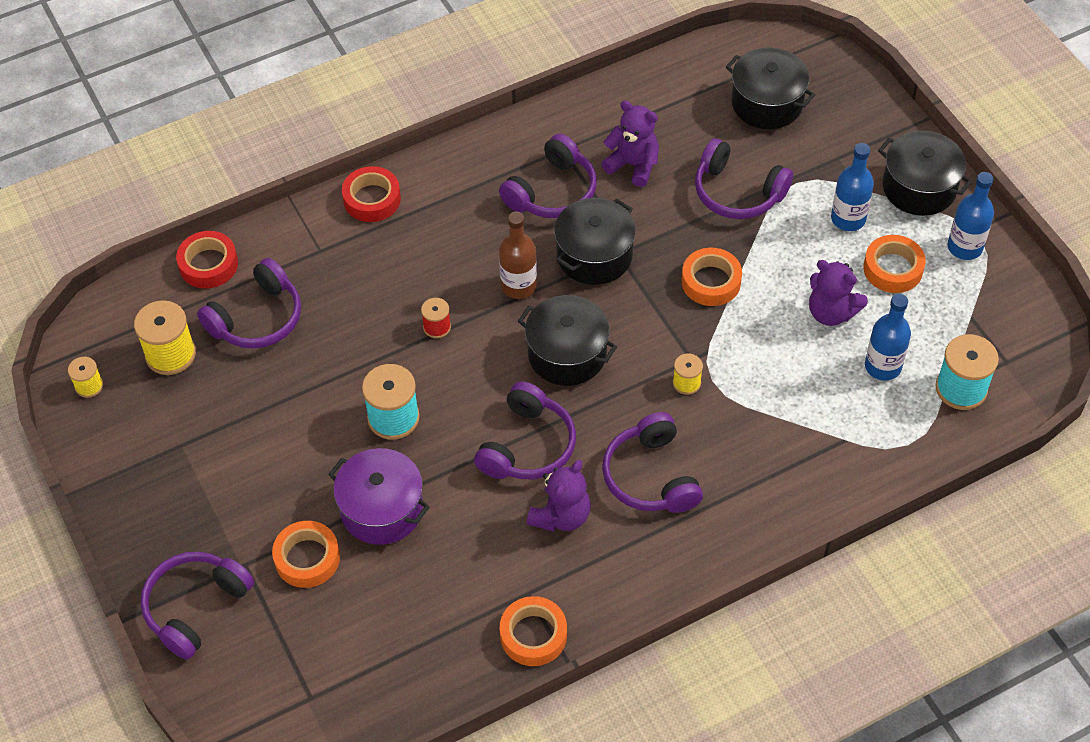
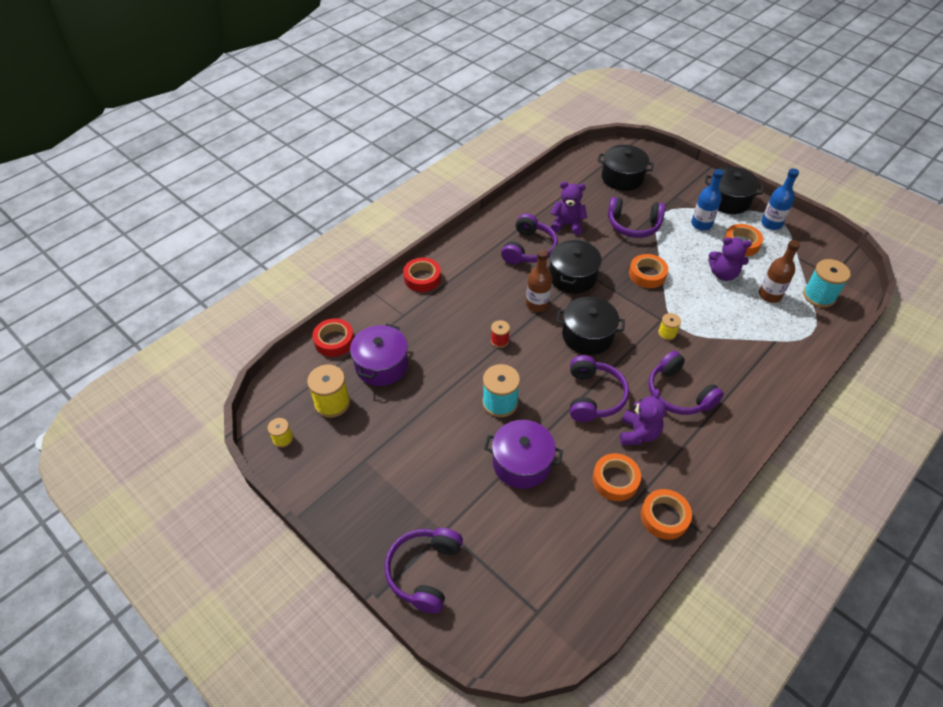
camera: 20 degrees left, 5 degrees down
(257, 318) = (381, 365): purple headphones -> purple pot
(307, 558) = (487, 511): orange tape -> orange tape (615, 480)
(883, 366) = (769, 295): blue bottle -> brown bottle

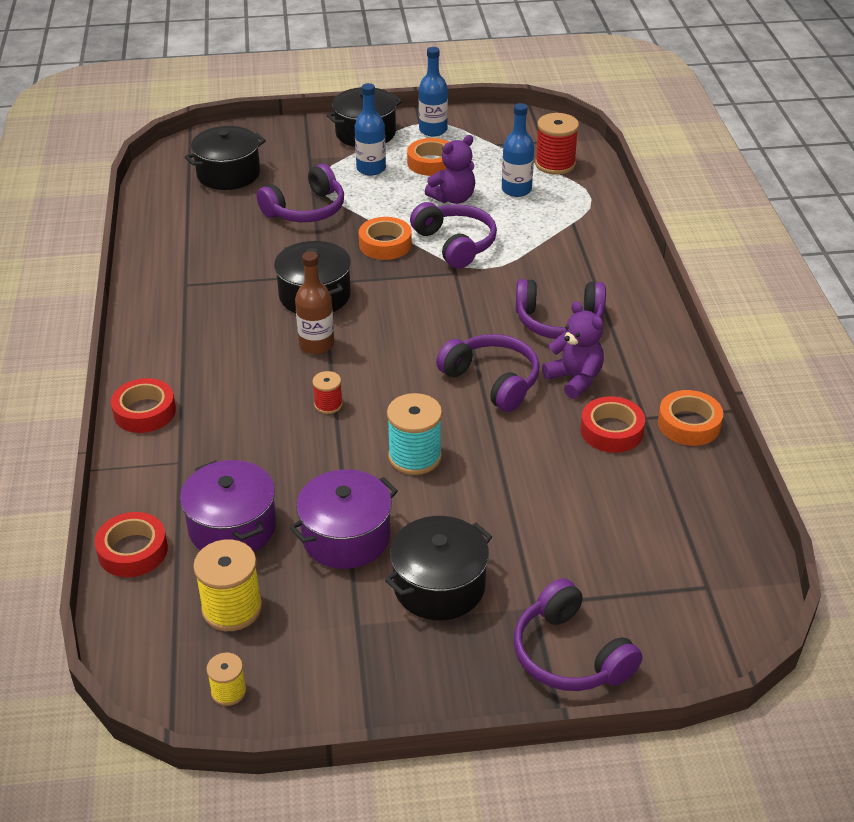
camera: 50 degrees left, 10 degrees down
(521, 463) = (515, 488): purple pot -> purple pot (346, 537)
(529, 249) = (228, 301): purple headphones -> purple headphones (456, 244)
(567, 224) = (235, 252): purple teddy bear -> none
(587, 335) = (409, 335): black pot -> black pot (439, 586)
(615, 480) = (611, 431): orange tape -> red tape
(667, 333) = (477, 281): yellow spool -> none
(769, 295) = (516, 190): brown bottle -> blue bottle
(819, 296) = (555, 164): turquoise spool -> red spool

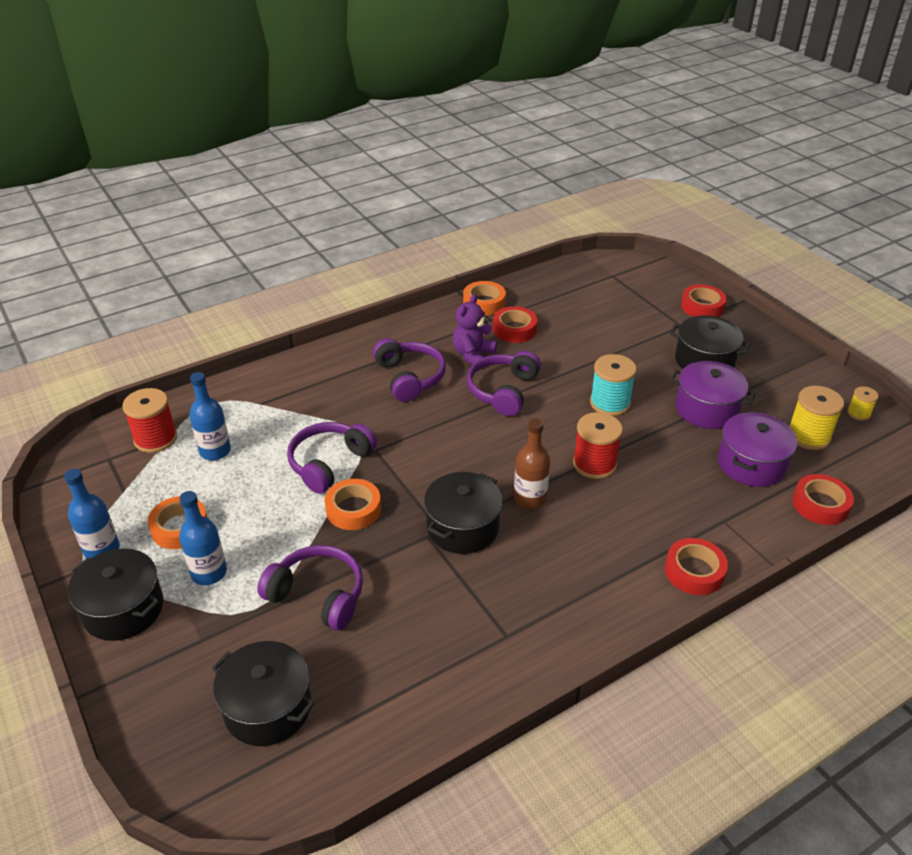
camera: 115 degrees left, 0 degrees up
(328, 404) = (594, 464): red spool -> red spool, size x1.81
(453, 198) = (248, 489): purple teddy bear -> none
(569, 655) = (702, 306): purple headphones -> red tape

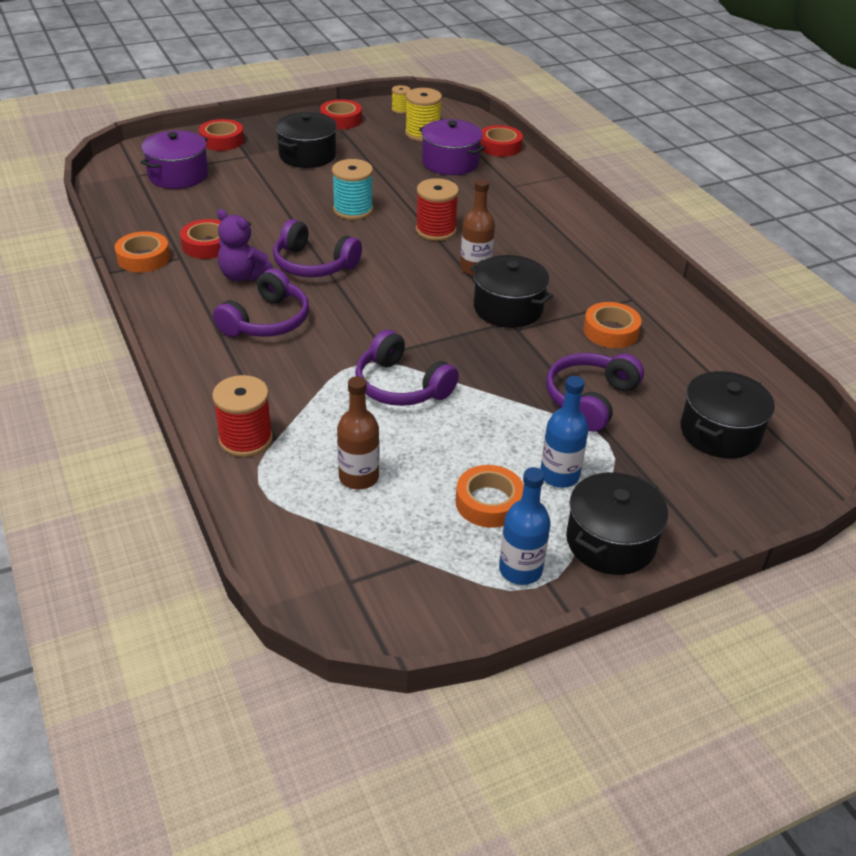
camera: 85 degrees left, 0 degrees up
(155, 438) = (319, 535): red spool -> red spool (245, 439)
(215, 451) = (358, 477): blue bottle -> brown bottle
(353, 509) = (476, 372): orange tape -> orange tape (610, 331)
(410, 377) = (267, 321): purple headphones -> purple headphones turned 135 degrees clockwise
(694, 571) = (565, 208): red tape -> red tape (341, 120)
(706, 409) = (376, 167): purple pot -> purple pot (178, 175)

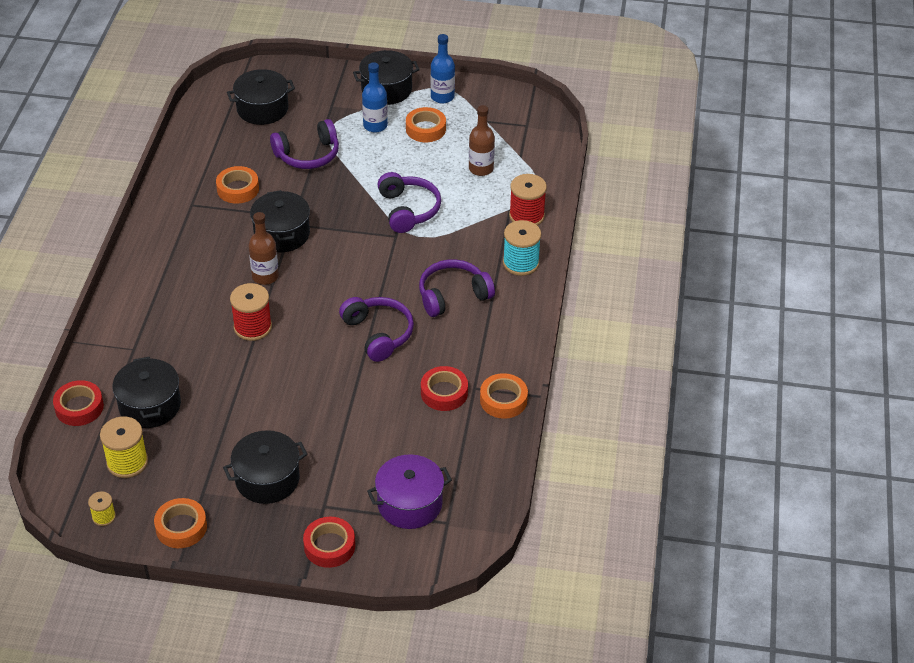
camera: 145 degrees left, 5 degrees up
(243, 276) = (439, 346): purple teddy bear -> none
(341, 120) = (181, 527): red tape -> orange tape
(353, 210) = (295, 381): turquoise spool -> turquoise spool (521, 263)
(450, 162) = (150, 405): purple pot -> black pot

